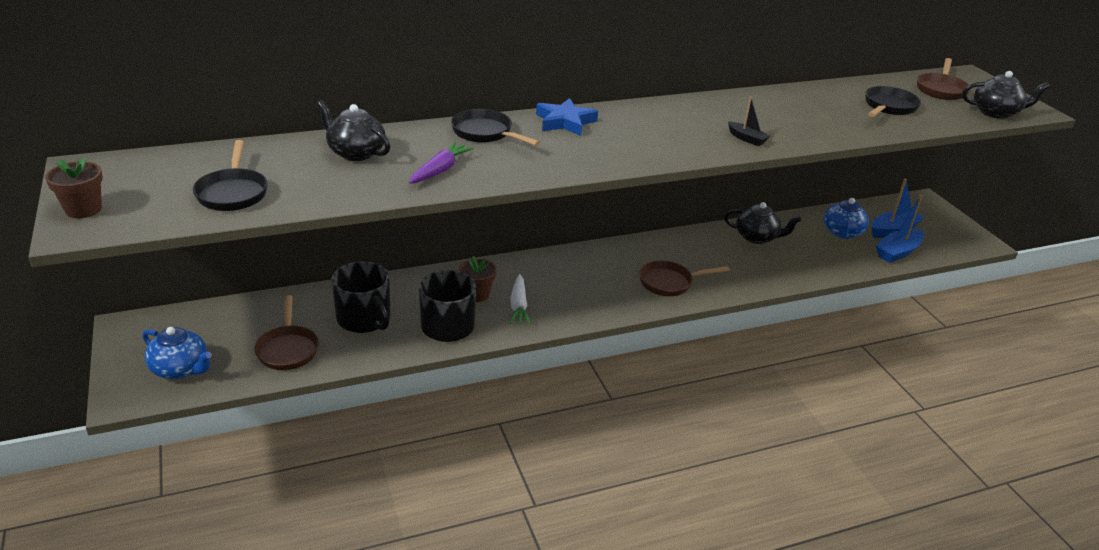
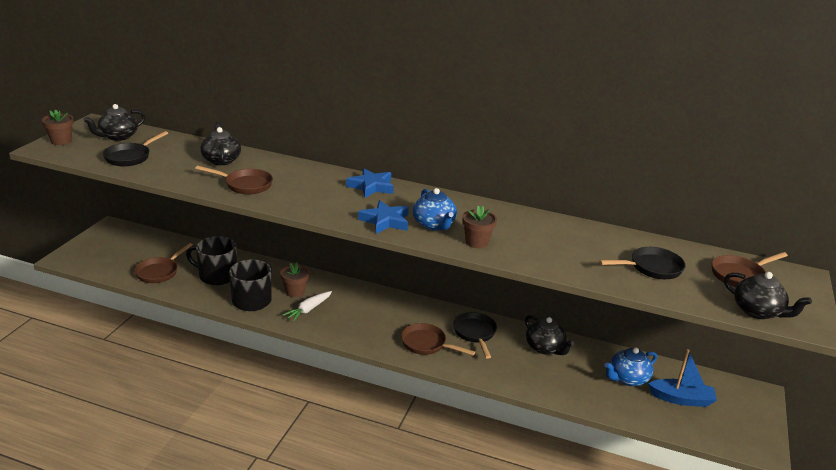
camera: 40 degrees right, 5 degrees down
(159, 173) = (118, 136): none -> black teapot
(181, 369) = (103, 257): blue teapot -> blue teapot (434, 225)
(364, 319) = (217, 275): black mug -> black mug turned 105 degrees clockwise
(440, 170) = (245, 185): purple carrot -> brown pan
(485, 133) = (310, 175): black pan -> black pan (475, 333)
(642, 151) = (385, 221): none -> blue star
(746, 139) = (476, 242): black boat -> brown flower pot
(897, 252) = (656, 415): blue boat -> none

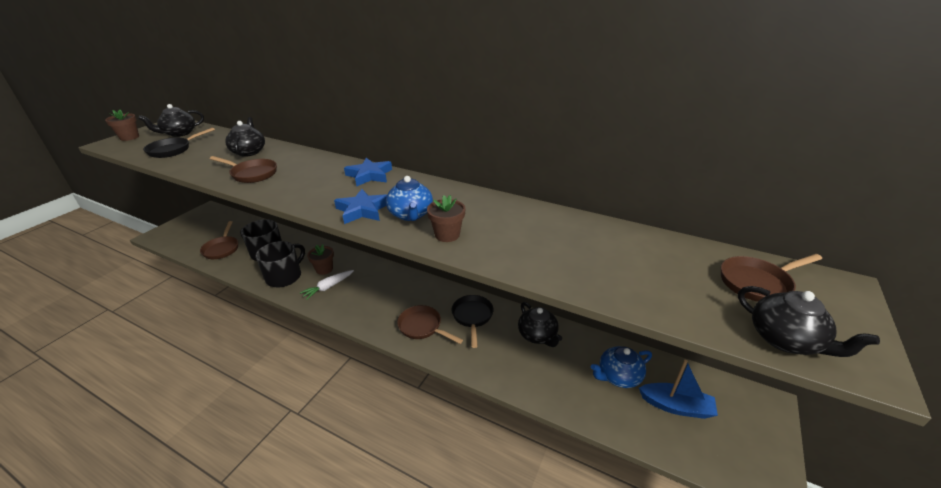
camera: 10 degrees right, 5 degrees up
(159, 272) = (222, 249): brown pan -> brown pan turned 45 degrees counterclockwise
(651, 268) = (644, 270): black pan -> none

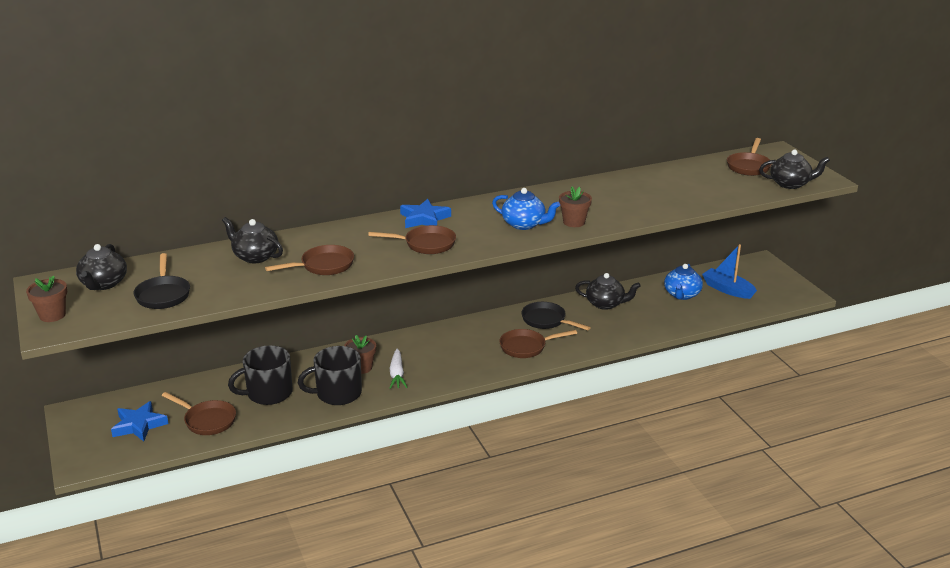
camera: 50 degrees left, 5 degrees down
(284, 276) = (337, 393): black mug -> black mug turned 90 degrees counterclockwise
(324, 192) = (425, 244): none -> brown pan
(362, 210) = (487, 239): blue star -> blue star (139, 425)
(676, 406) = (727, 289): blue boat -> blue boat turned 105 degrees counterclockwise

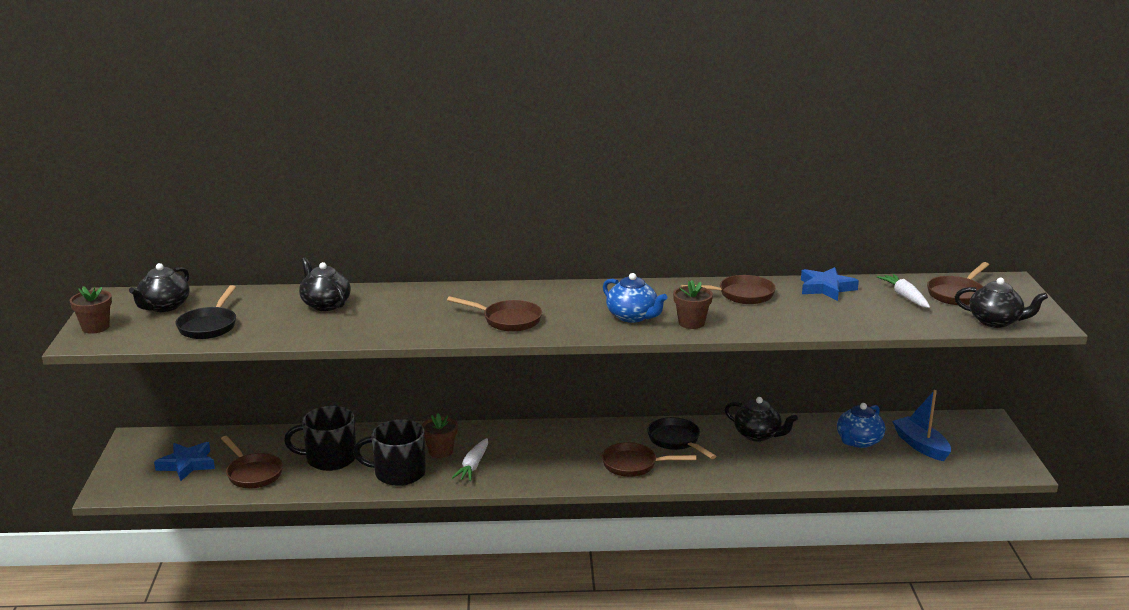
camera: 20 degrees right, 5 degrees down
(323, 266) = (384, 324): brown pan -> brown pan (741, 295)
(424, 219) = (528, 294): blue star -> blue star (826, 288)
(714, 174) = (905, 297): none -> white carrot

